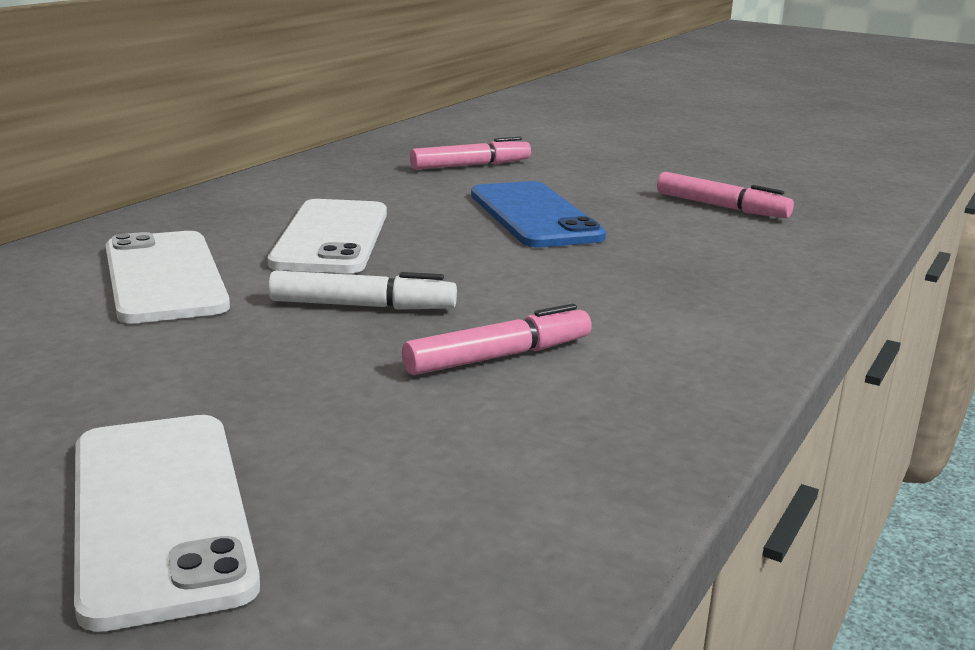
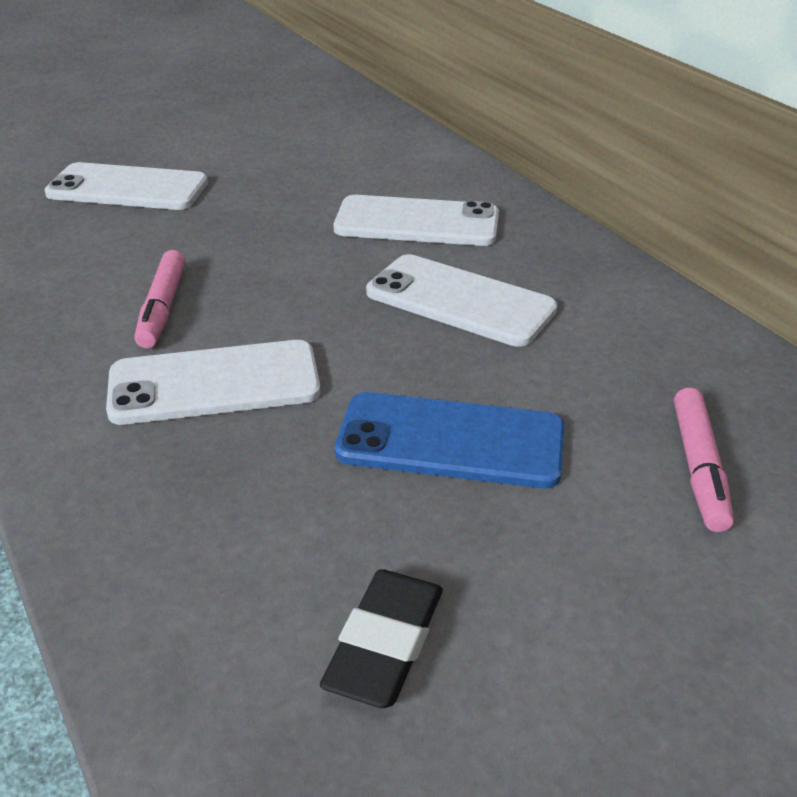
camera: 120 degrees right, 15 degrees up
(361, 306) = (298, 280): white marker -> none
(584, 297) = (214, 384): none -> white phone
(721, 207) = (385, 644): pink marker -> black eraser

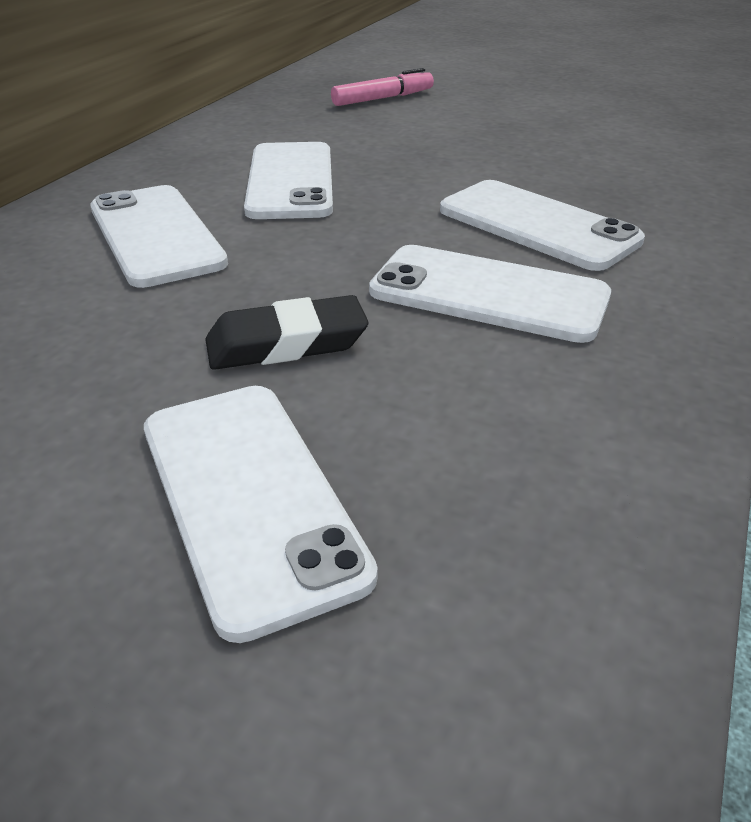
camera: 125 degrees left, 0 degrees up
(163, 308) = (488, 294): pink marker -> white phone
(385, 644) = (612, 124): black eraser -> black eraser (286, 343)
(450, 441) = (459, 145): blue phone -> none

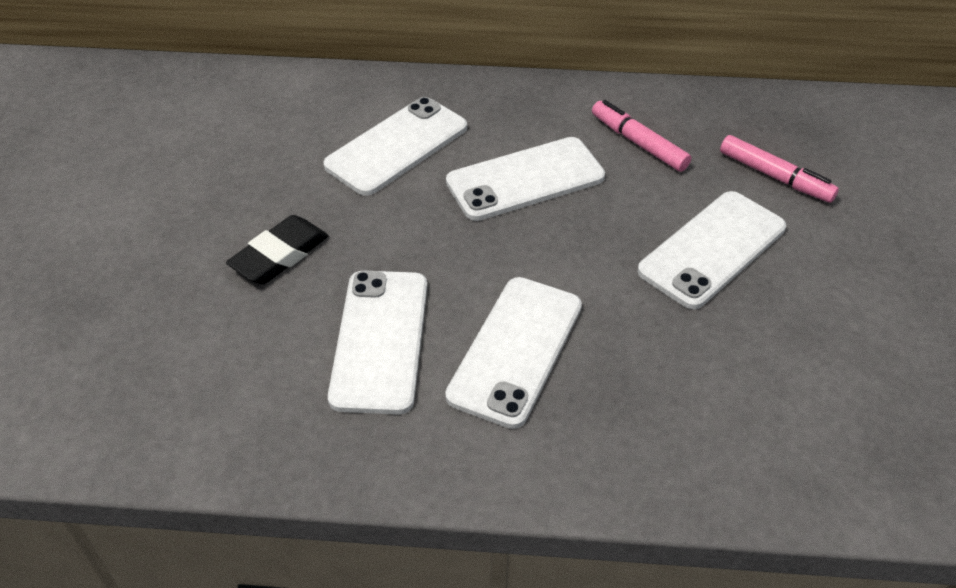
camera: 70 degrees right, 10 degrees up
(250, 497) = (135, 287): white phone -> white phone (712, 249)
(286, 343) = (280, 255): black eraser -> black eraser turned 75 degrees clockwise
(290, 130) = (639, 143): none -> pink marker

